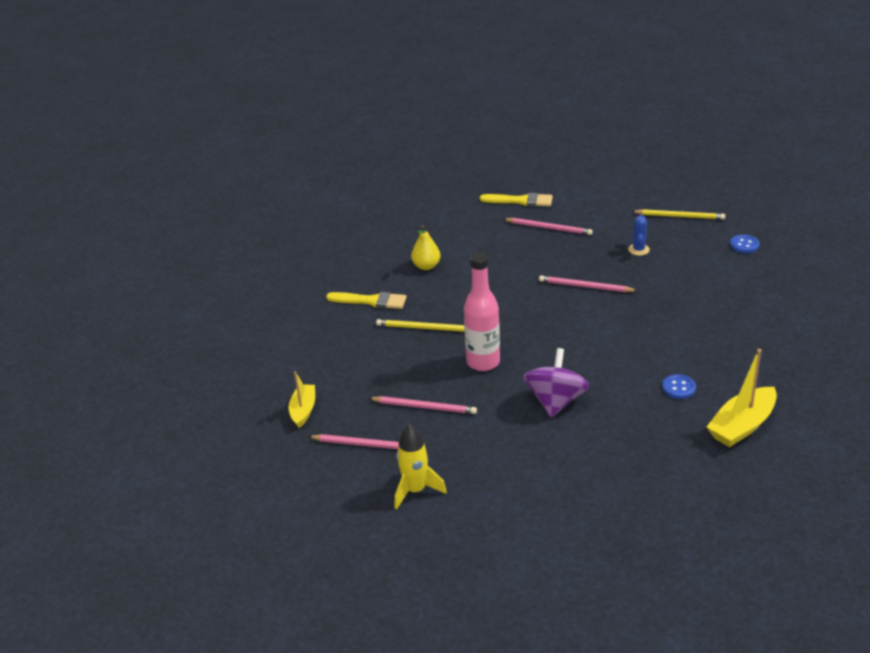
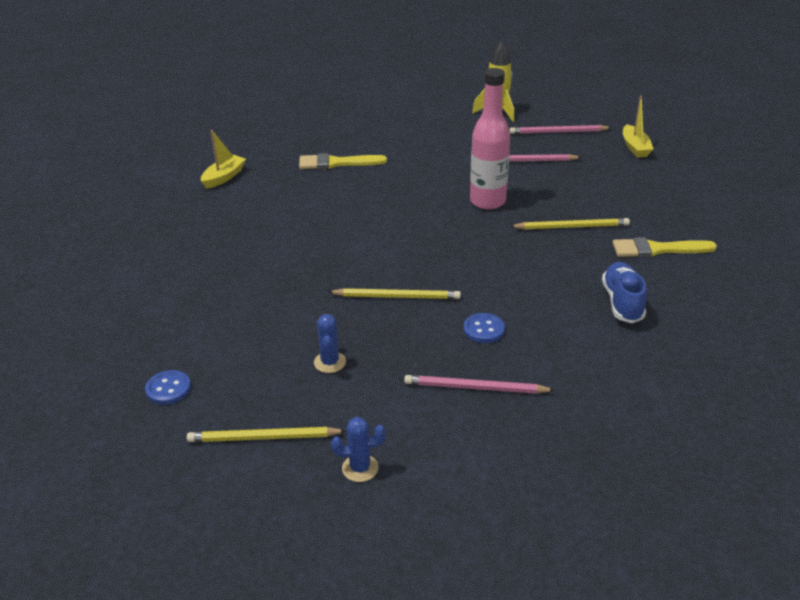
camera: 165 degrees right, 0 degrees up
(426, 266) = (622, 302): yellow pear -> blue shoe
(521, 201) = (544, 442): yellow brush -> yellow brush (336, 163)
(555, 401) = (401, 177): purple spinning top -> none
(585, 286) = (397, 296): pink pencil -> yellow pencil
(625, 199) = (360, 468): none -> blue cactus
(678, 388) = (281, 200): blue button -> blue button (484, 329)
(742, 426) = (224, 177): yellow boat -> yellow boat, size x0.63

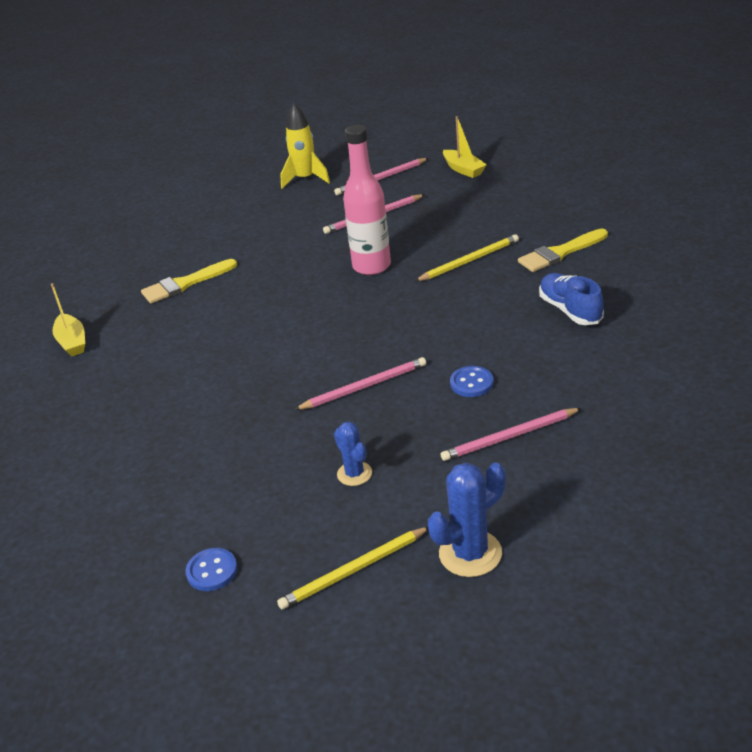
camera: 25 degrees left, 0 degrees up
(224, 177) = (72, 342): yellow boat -> yellow boat turned 150 degrees clockwise
(360, 468) = (470, 553): blue cactus -> blue cactus, size x1.62
(397, 296) = (364, 387): yellow pencil -> pink pencil

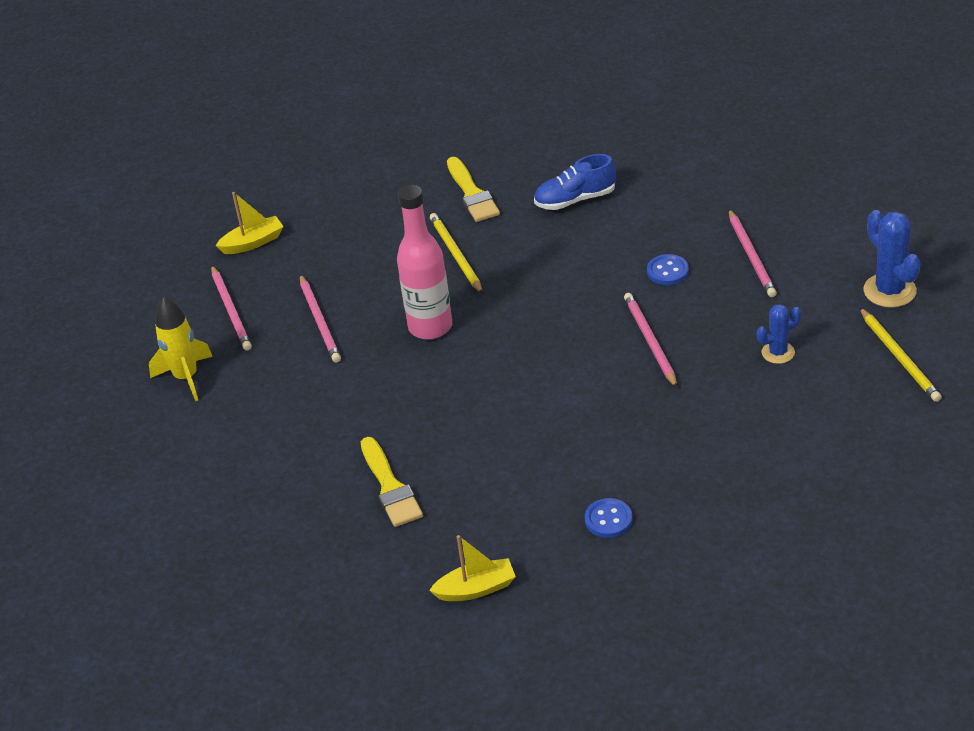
camera: 80 degrees left, 5 degrees up
(212, 571) = (888, 446): blue button -> blue button (608, 519)

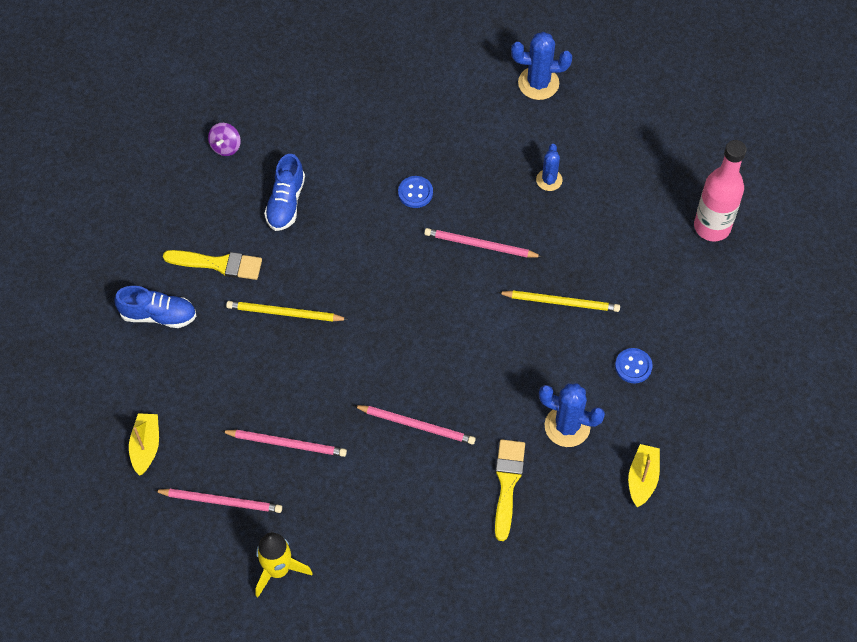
camera: 65 degrees left, 20 degrees up
(389, 187) = (158, 315): none -> blue shoe
(390, 487) = (507, 483): yellow brush -> yellow brush turned 90 degrees counterclockwise
(430, 327) = (354, 372): pink bottle -> pink bottle (712, 227)
(492, 501) = (567, 426): none -> blue cactus
(599, 138) = (225, 146): none -> purple spinning top
(751, 256) = (440, 135): pink pencil -> pink pencil (416, 425)
(899, 357) = (604, 119): yellow pencil -> yellow pencil (561, 302)

